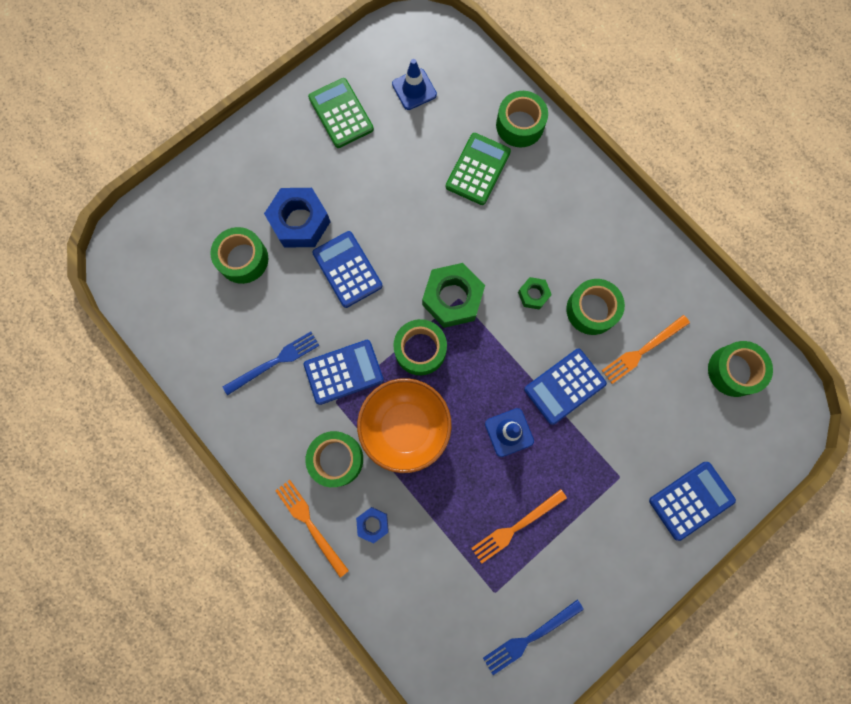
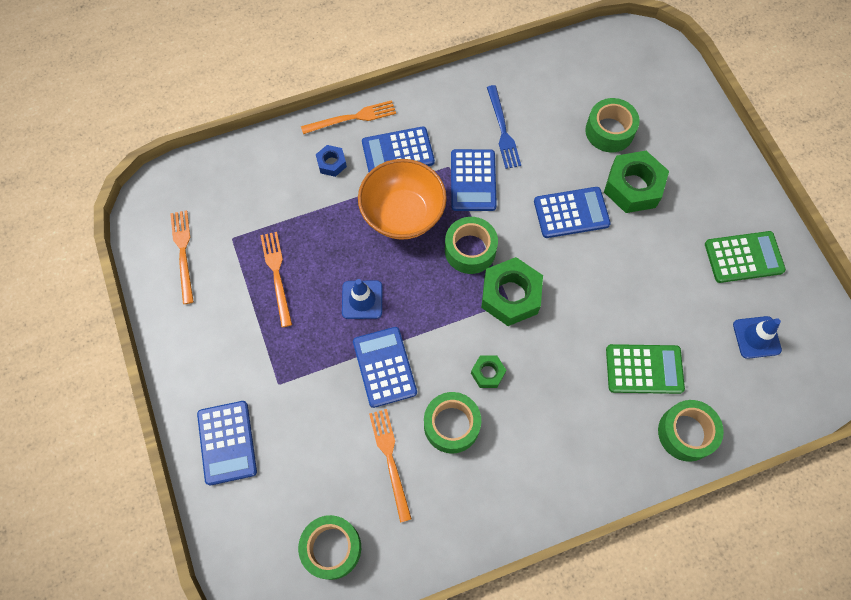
camera: 110 degrees right, 10 degrees down
(300, 222) = (633, 187): blue nut -> green nut
(336, 459) = (398, 152): green tape -> blue calculator
(477, 169) = (644, 369): green calculator -> green calculator turned 45 degrees counterclockwise
(530, 637) = (183, 253): blue fork -> orange fork

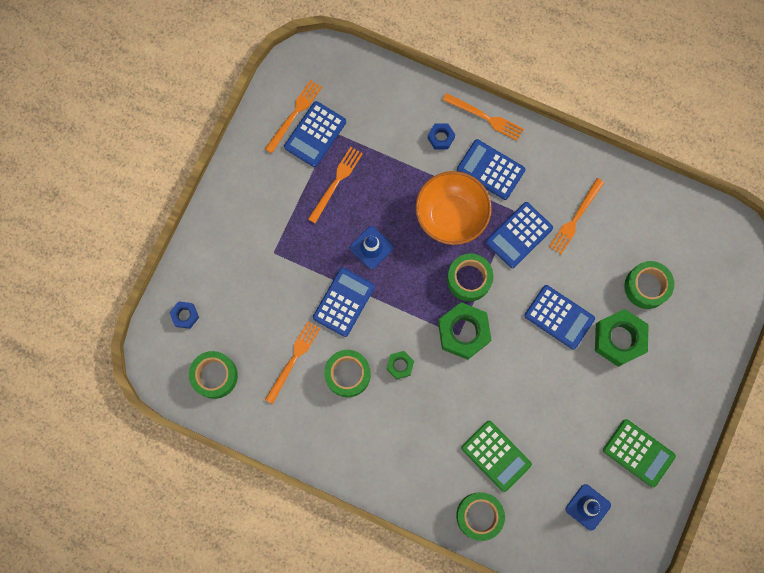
camera: 45 degrees right, 10 degrees up
(227, 442) = (214, 259): blue calculator -> blue calculator (315, 134)
(248, 520) = (185, 315): none -> blue nut
(503, 130) = (575, 218): blue fork -> orange fork

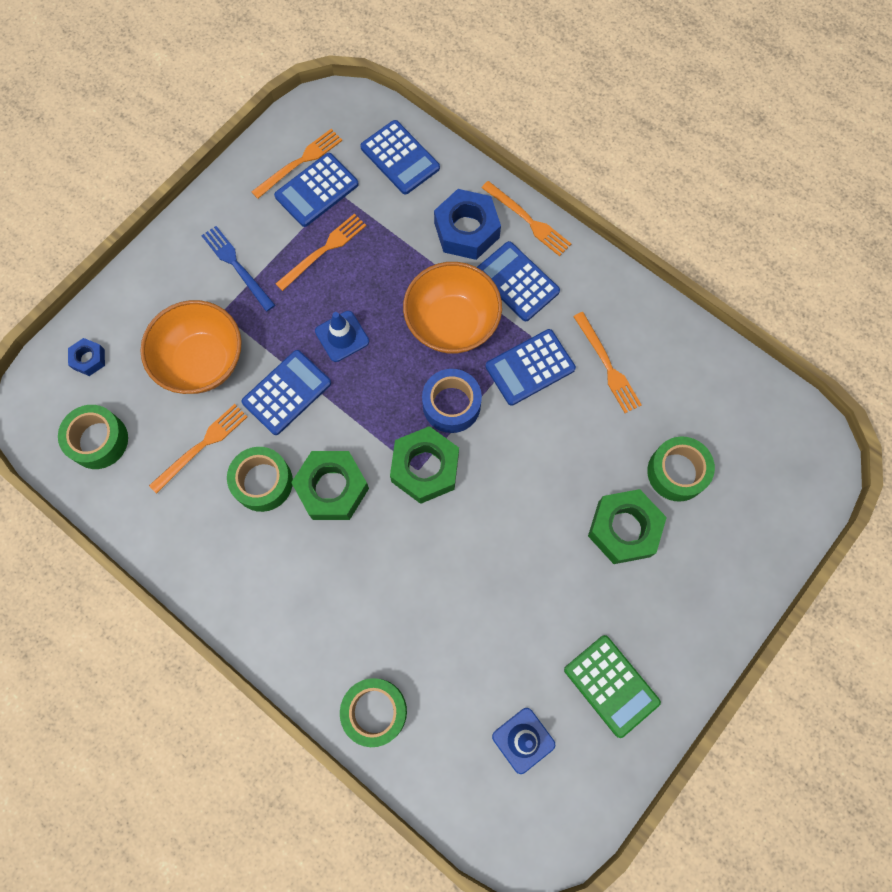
camera: 15 degrees right, 5 degrees down
(272, 295) = (202, 361): none -> orange bowl
(273, 212) = (237, 266): none -> blue fork
(400, 365) = (332, 488): green nut -> green nut, size x1.95
(441, 138) = (466, 230): blue nut -> blue nut, size x1.95
(469, 279) = (451, 405): green tape -> blue tape
(496, 456) = (420, 637): green calculator -> none
(559, 317) = (553, 481): blue calculator -> blue calculator (400, 158)
(575, 218) = (607, 365): orange fork -> orange fork turned 75 degrees counterclockwise

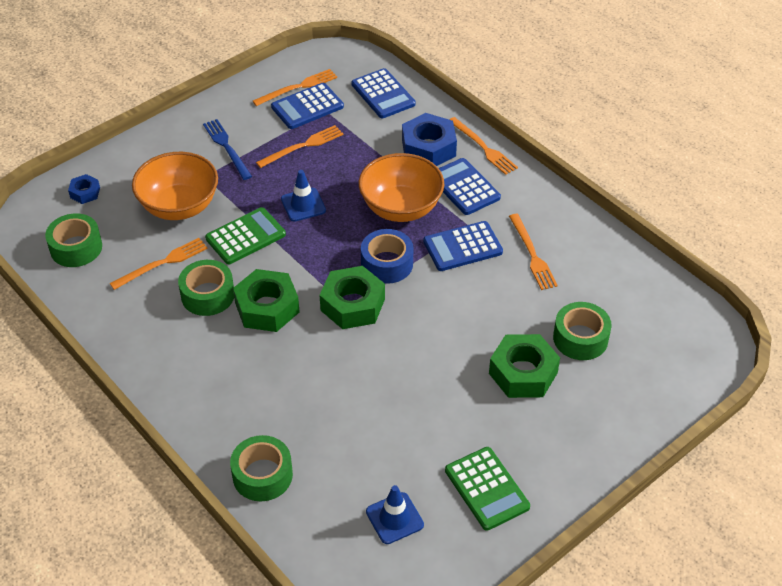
camera: 10 degrees right, 25 degrees down
(286, 392) = (245, 236): blue calculator -> green calculator

